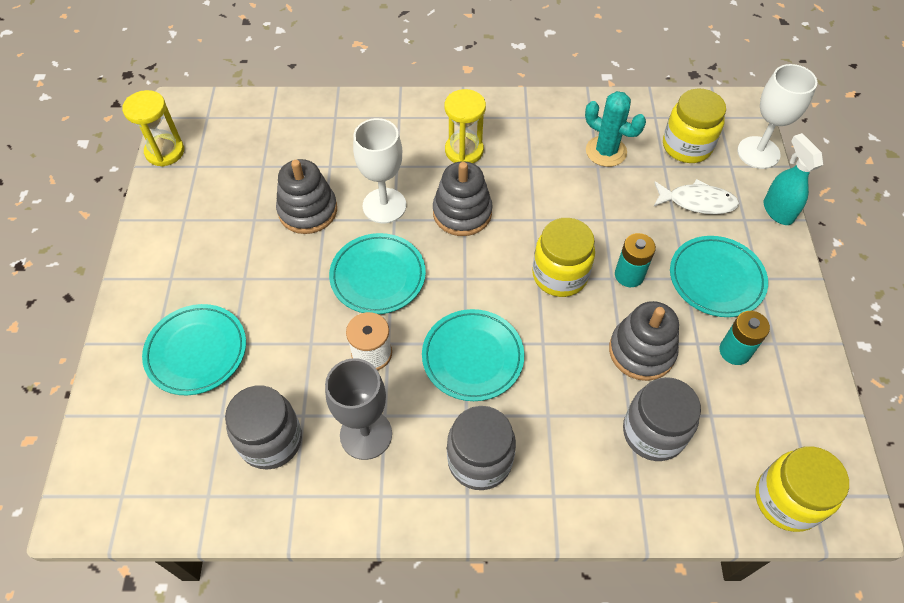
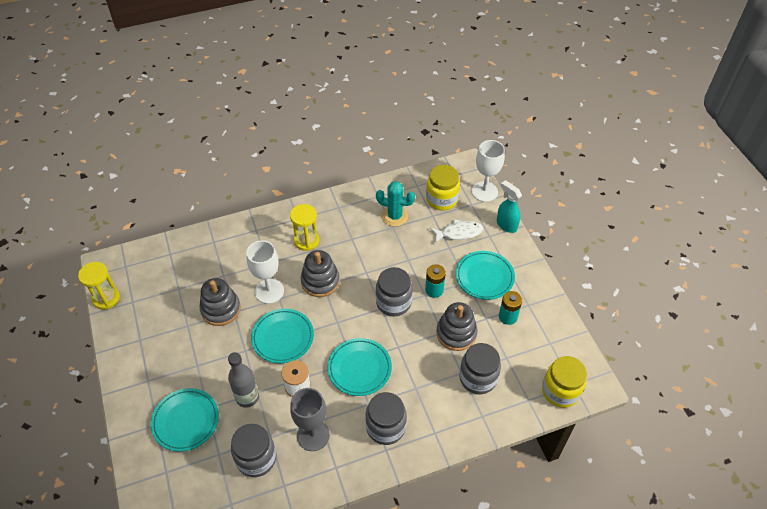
camera: 20 degrees left, 5 degrees down
(294, 346) = (247, 397): none -> grey bottle
(559, 275) = (393, 302): yellow jar -> grey jar

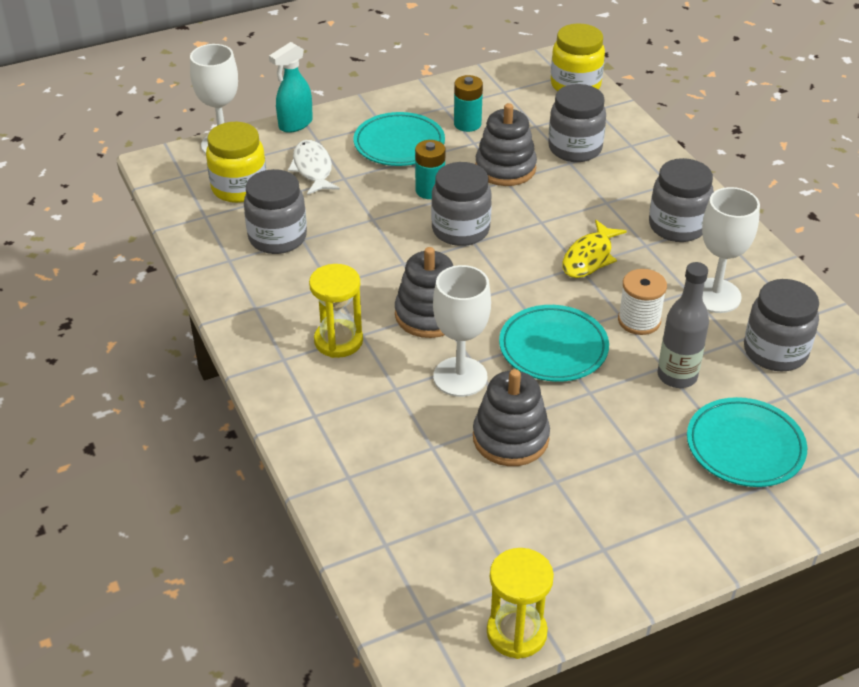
camera: 95 degrees left, 10 degrees down
(313, 435) = (715, 296): grey goblet -> white goblet
(359, 368) = (589, 257): turquoise plate -> yellow fish
(394, 216) = (277, 238): turquoise cactus -> grey jar

